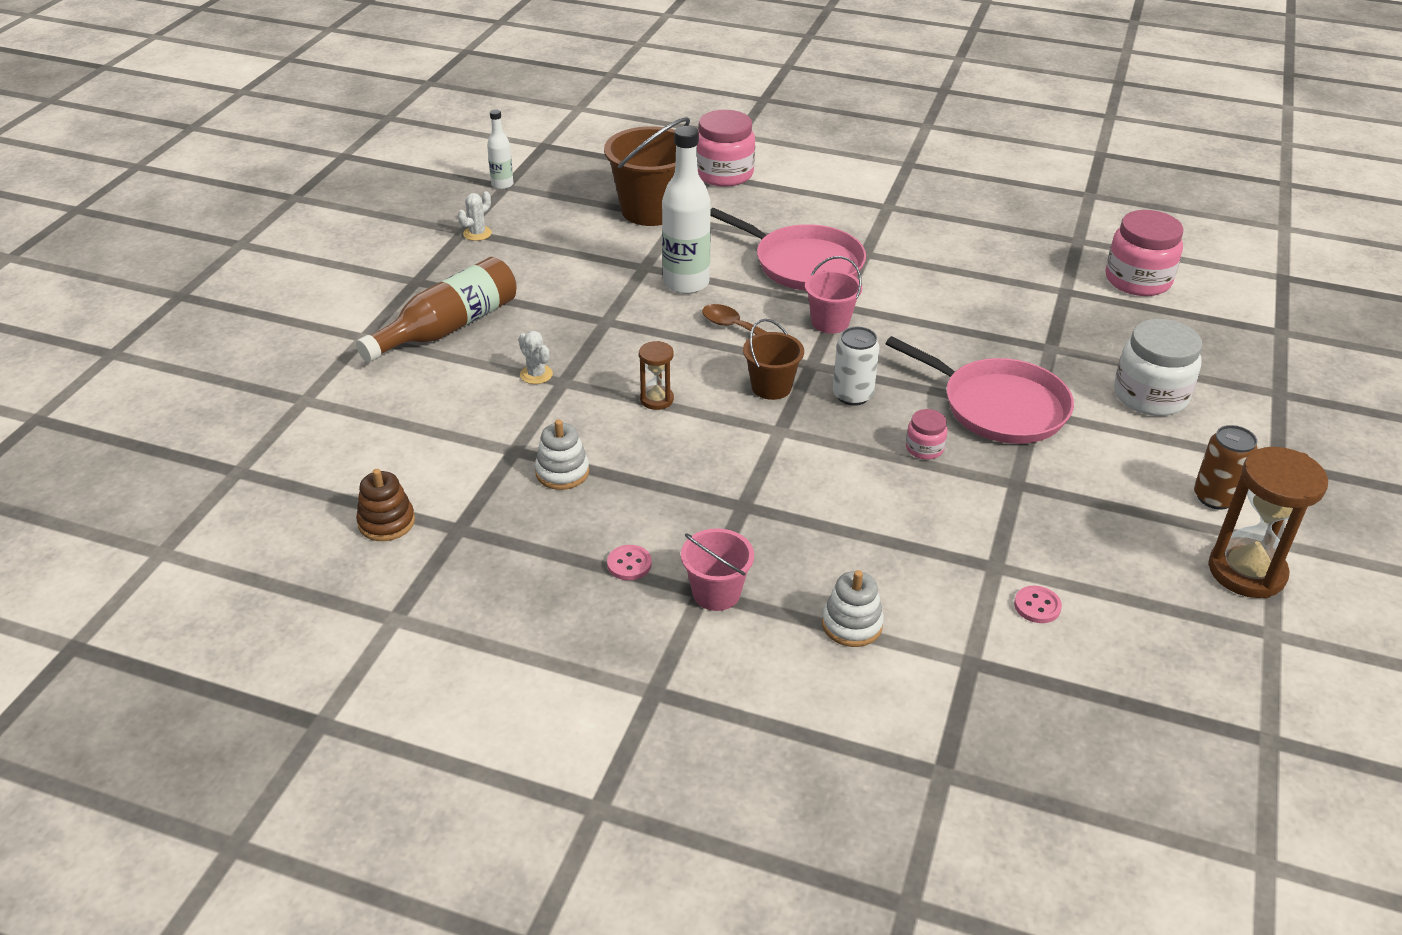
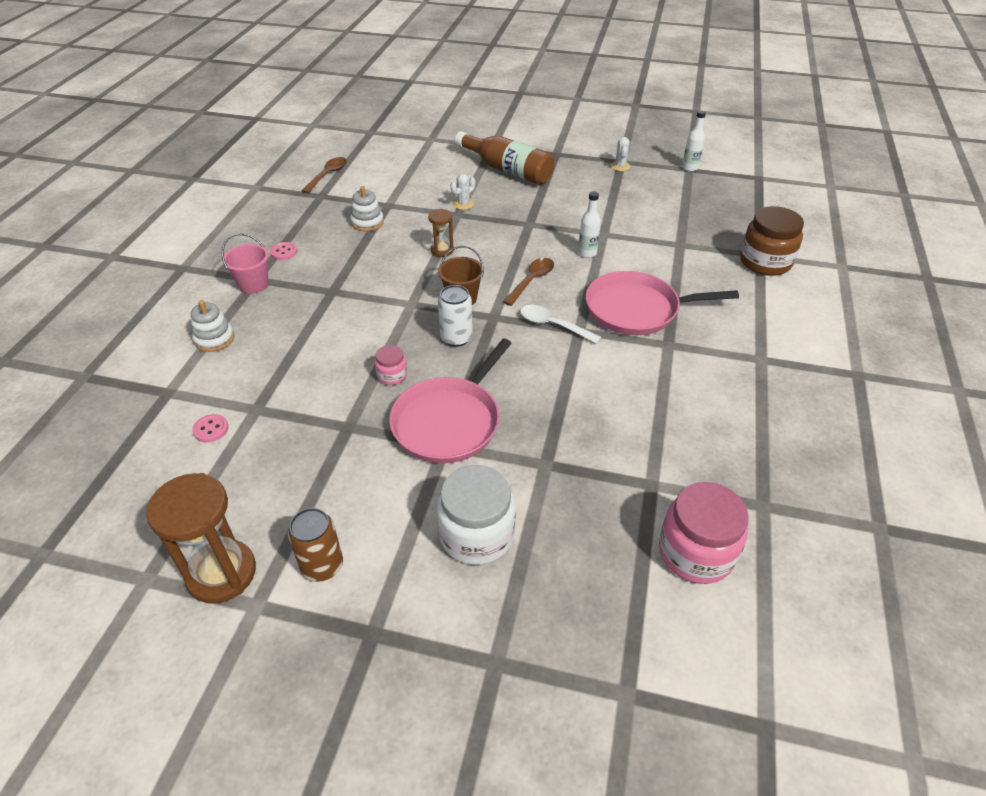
camera: 85 degrees right, 5 degrees up
(386, 522) = (328, 175): brown stacking toy -> brown spoon
(477, 233) = (620, 166): white cactus -> white cactus turned 60 degrees clockwise
(651, 210) = (685, 231): brown bucket -> none
(686, 283) = (587, 253): white bottle -> white bottle, size x0.53
(724, 174) = (765, 262): pink jar -> brown jar
(803, 264) = (637, 309): pink pan -> pink pan turned 60 degrees clockwise
(830, 322) = (553, 325): pink bucket -> white spoon

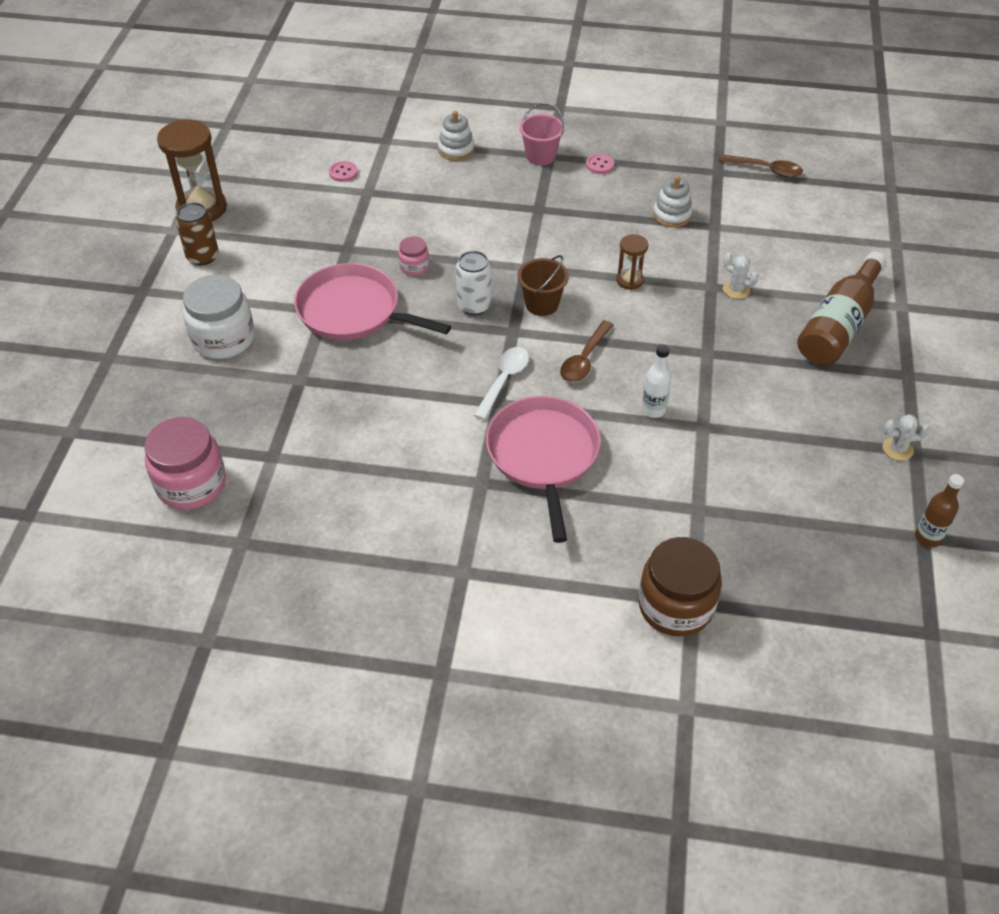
camera: 85 degrees right, 5 degrees up
(531, 281) = (584, 359): brown spoon -> brown spoon turned 90 degrees clockwise
(689, 168) = (927, 538): white bottle -> brown bottle

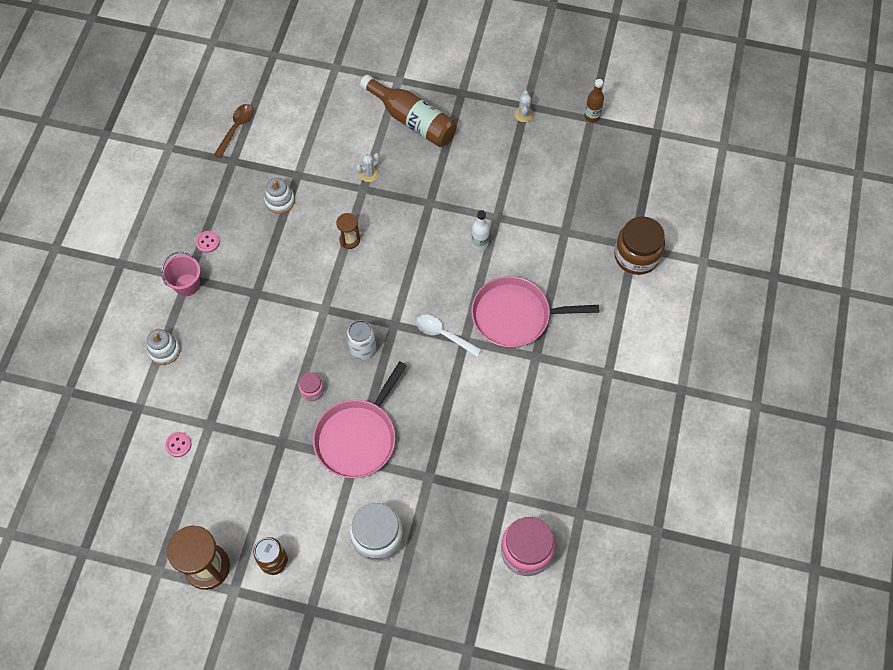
camera: 85 degrees left, 15 degrees up
(542, 304) = (367, 302): brown bucket -> none
(584, 359) = (428, 280): brown spoon -> none

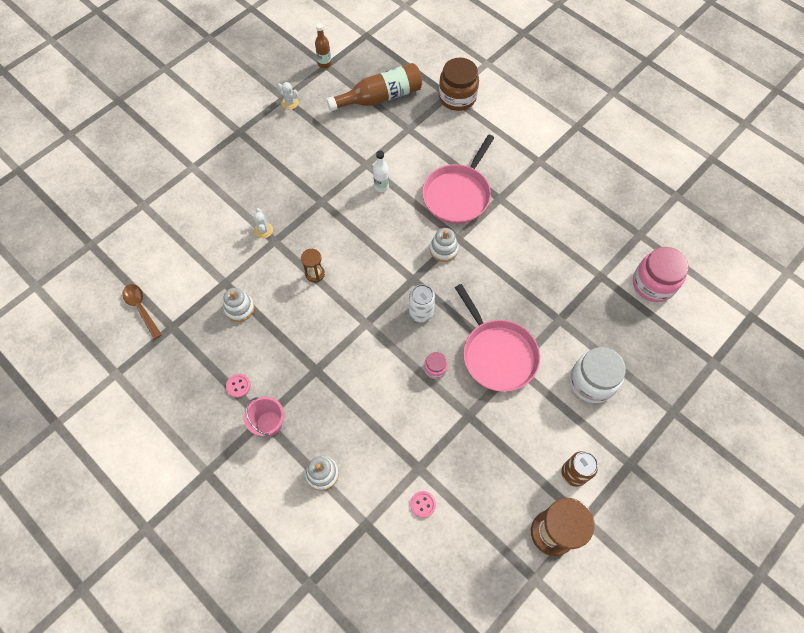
camera: 60 degrees left, 0 degrees up
(412, 120) = (237, 176): brown bottle -> brown bottle (380, 97)
(443, 334) = (443, 249): white spoon -> white stacking toy

